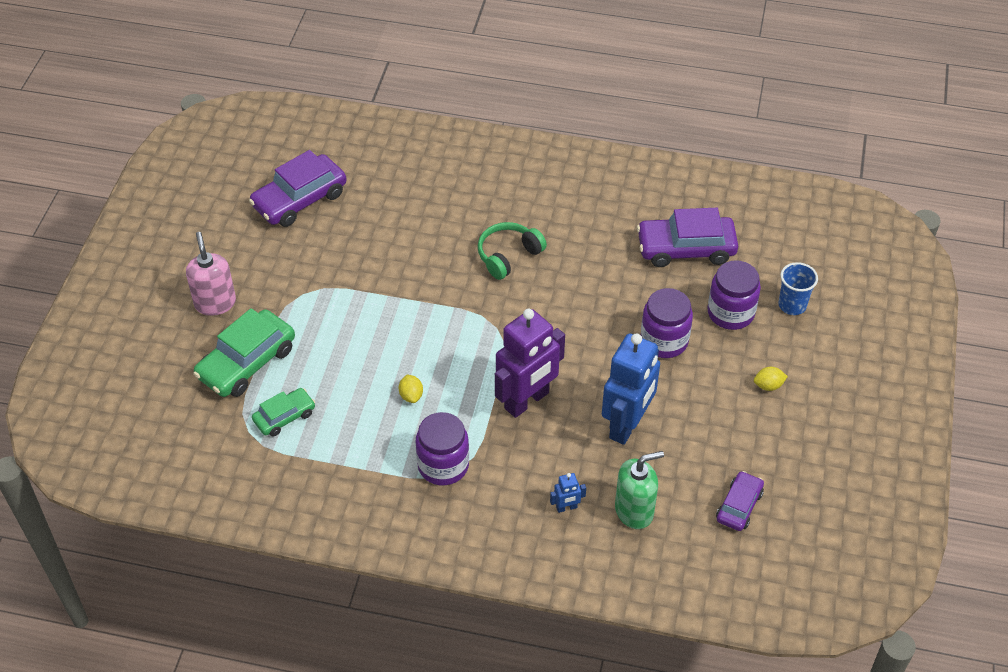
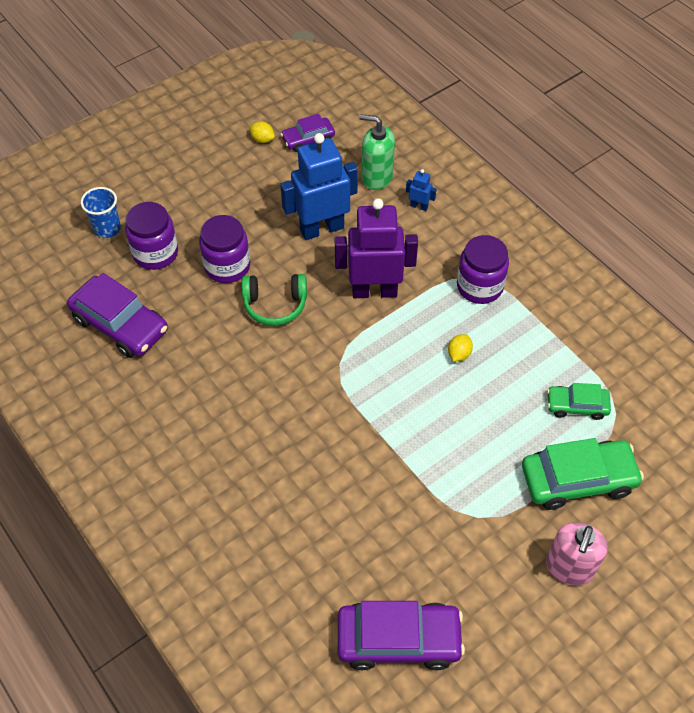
camera: 140 degrees left, 5 degrees up
(508, 255) = (264, 422): green headphones -> green headphones (275, 305)
(768, 385) = (197, 190): yellow lemon -> yellow lemon (262, 139)

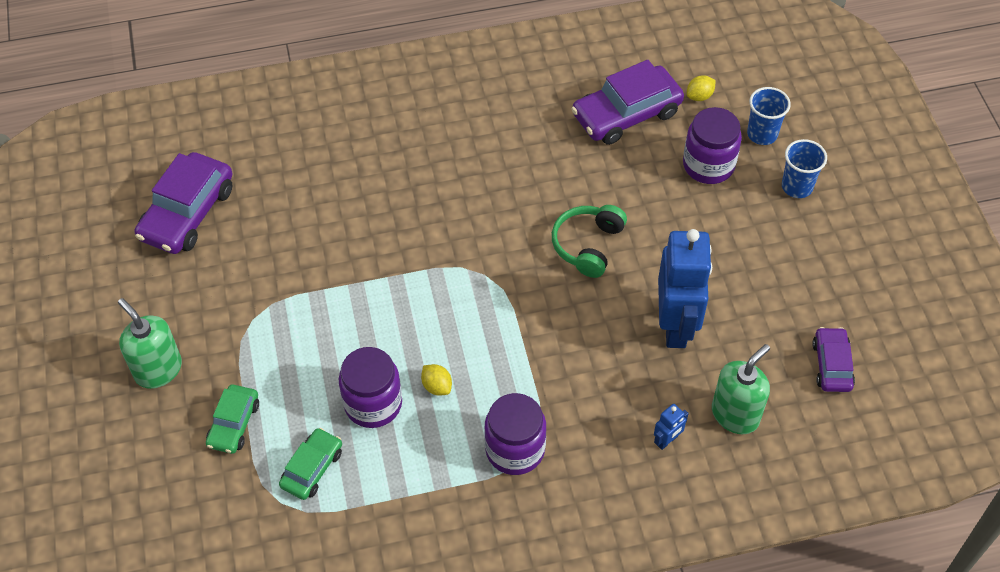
camera: 115 degrees right, 0 degrees up
(154, 195) = (797, 187): none -> blue cup
(227, 266) = (661, 220): purple jar -> purple jar (373, 404)
(262, 139) = (849, 316): yellow lemon -> yellow lemon (699, 96)
(374, 291) = (561, 342): purple robot -> none
(569, 567) = (158, 369): pink soap dispenser -> green soap dispenser
(578, 479) = (234, 424): green car -> green car, size x0.58

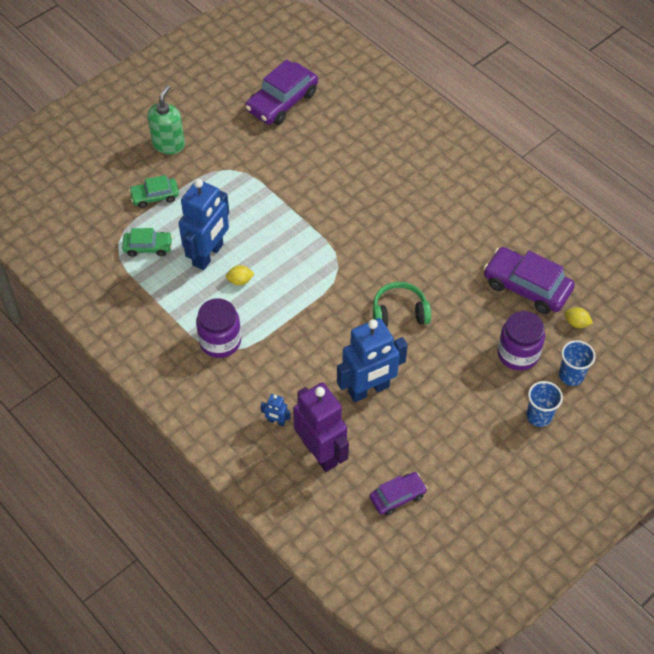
camera: 60 degrees right, 0 degrees up
(187, 213) = (282, 101): purple car -> purple car turned 45 degrees counterclockwise
(373, 404) = (208, 255): purple jar -> blue robot
(437, 386) = (240, 281): yellow lemon -> yellow lemon turned 60 degrees clockwise
(735, 414) = (320, 453): green soap dispenser -> purple robot

